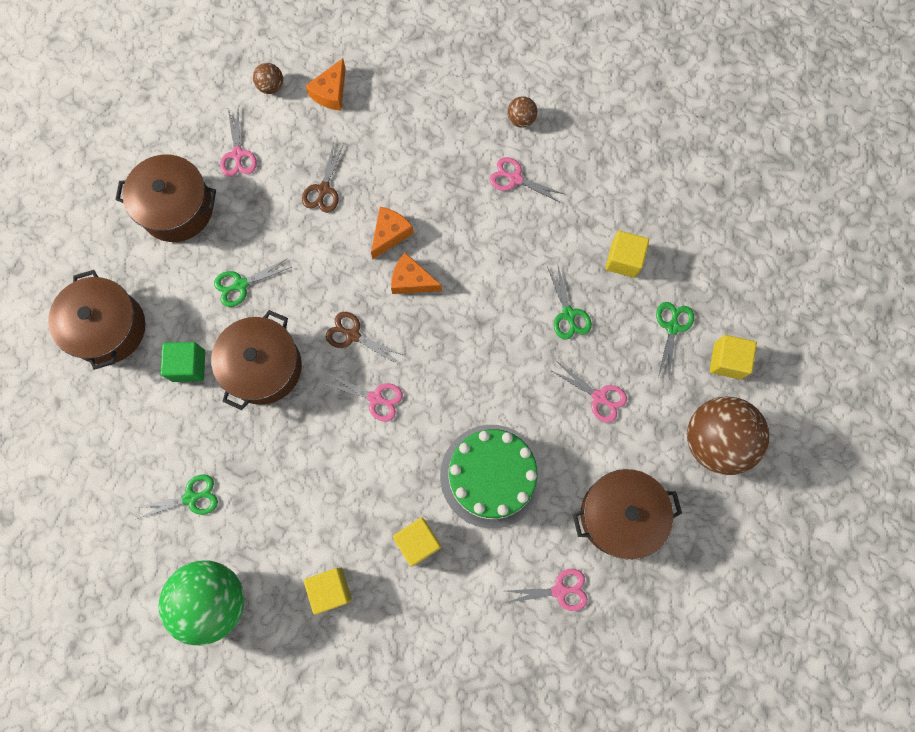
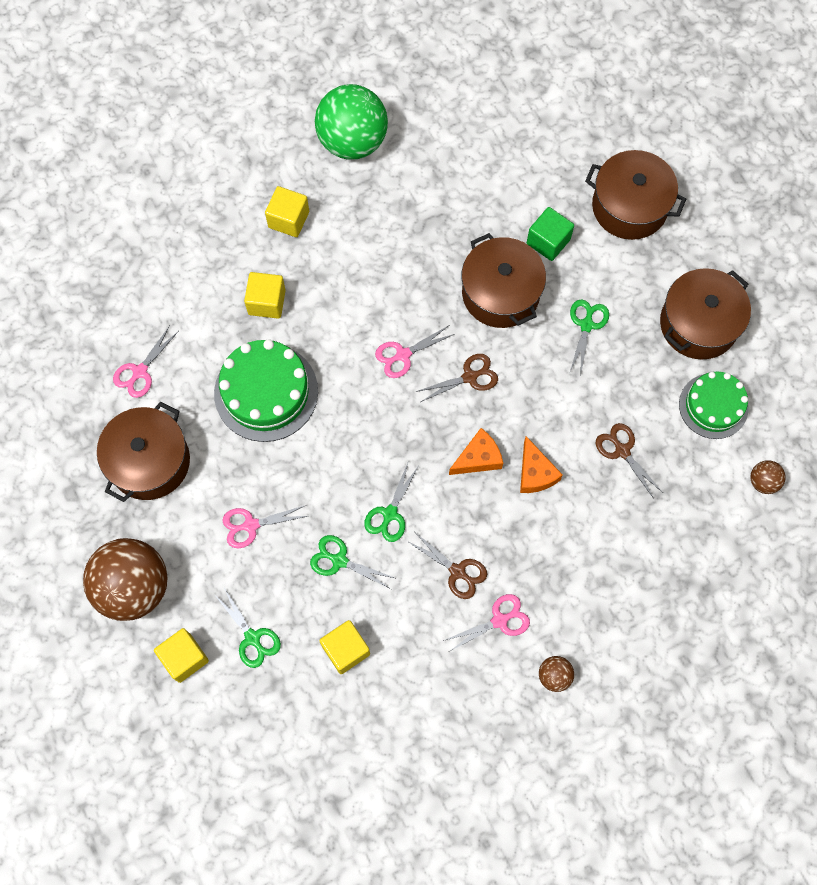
camera: 130 degrees right, 5 degrees down
(191, 498) = (440, 175): green scissors -> green scissors (390, 514)
(238, 154) = (713, 406): pink scissors -> green cake
(331, 92) = (716, 528): orange cheese -> none
(506, 231) = (457, 571): none -> brown scissors

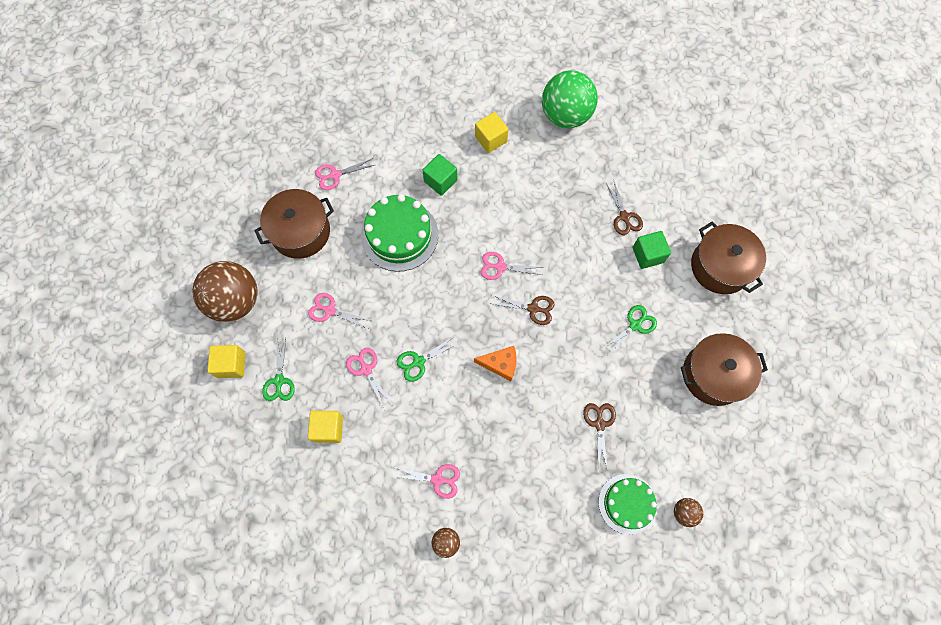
camera: 35 degrees right, 0 degrees up
(267, 302) = (440, 181): yellow cube -> green cube
(339, 560) = (366, 369): green scissors -> pink scissors
(457, 571) = (434, 428): brown scissors -> brown scissors (624, 217)
(500, 293) = (592, 268): brown pot -> none
(535, 473) = (530, 399): orange cheese -> none
(713, 406) = (685, 436): green cake -> green cake (627, 503)

